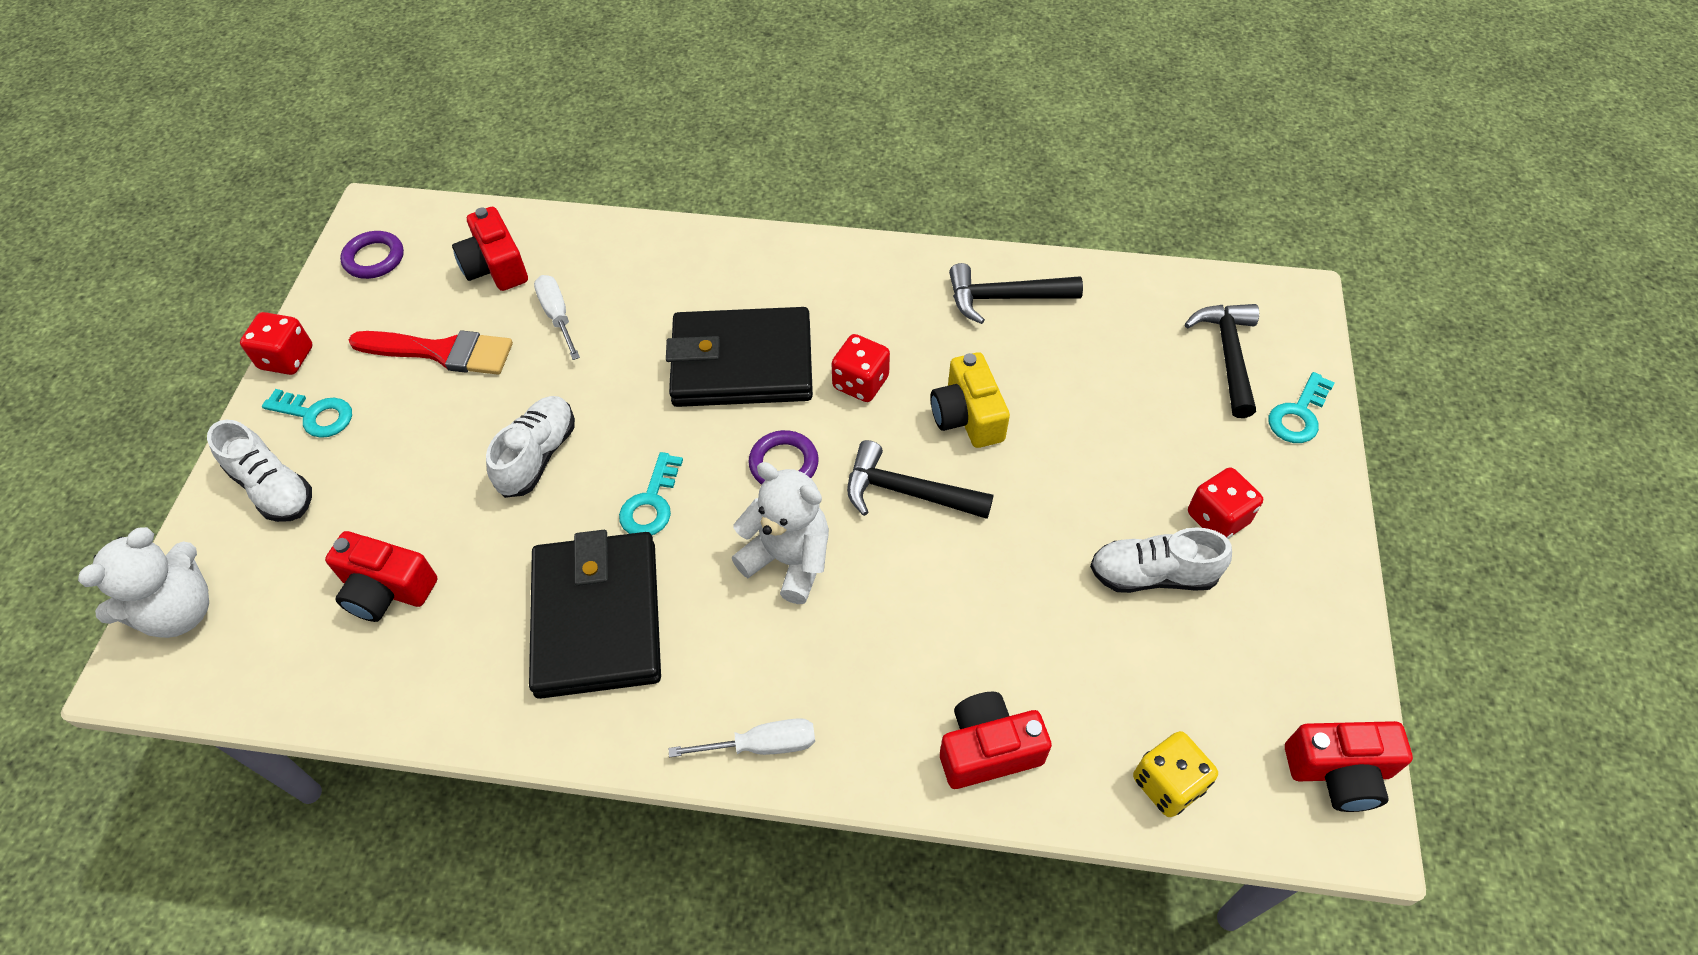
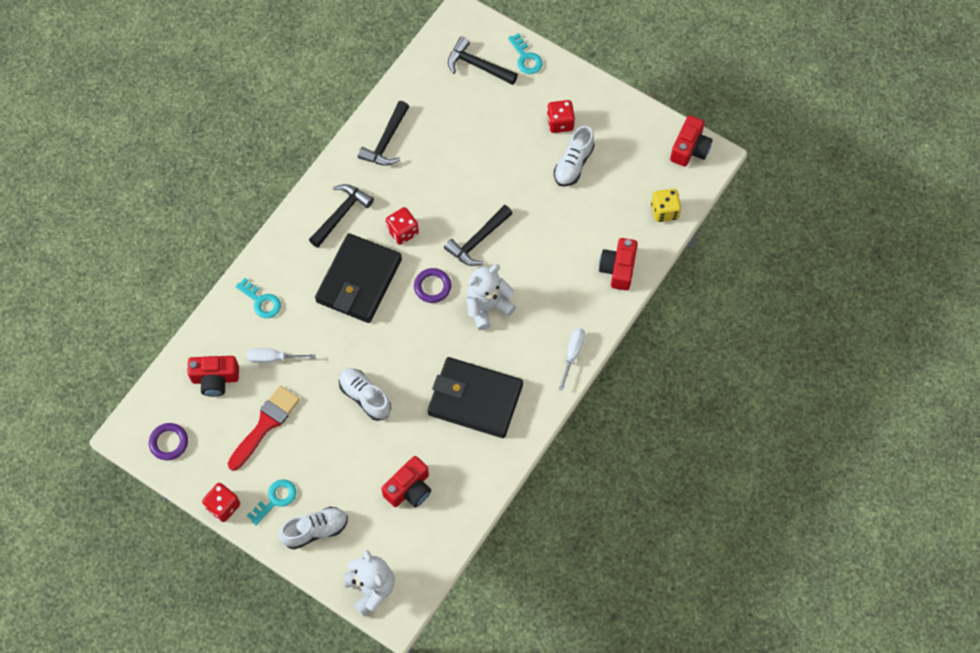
camera: 65 degrees left, 10 degrees up
(651, 503) = (423, 354): turquoise key -> turquoise key (261, 301)
(844, 296) = (341, 214): none -> black hammer
(967, 416) = (449, 194): yellow camera -> none

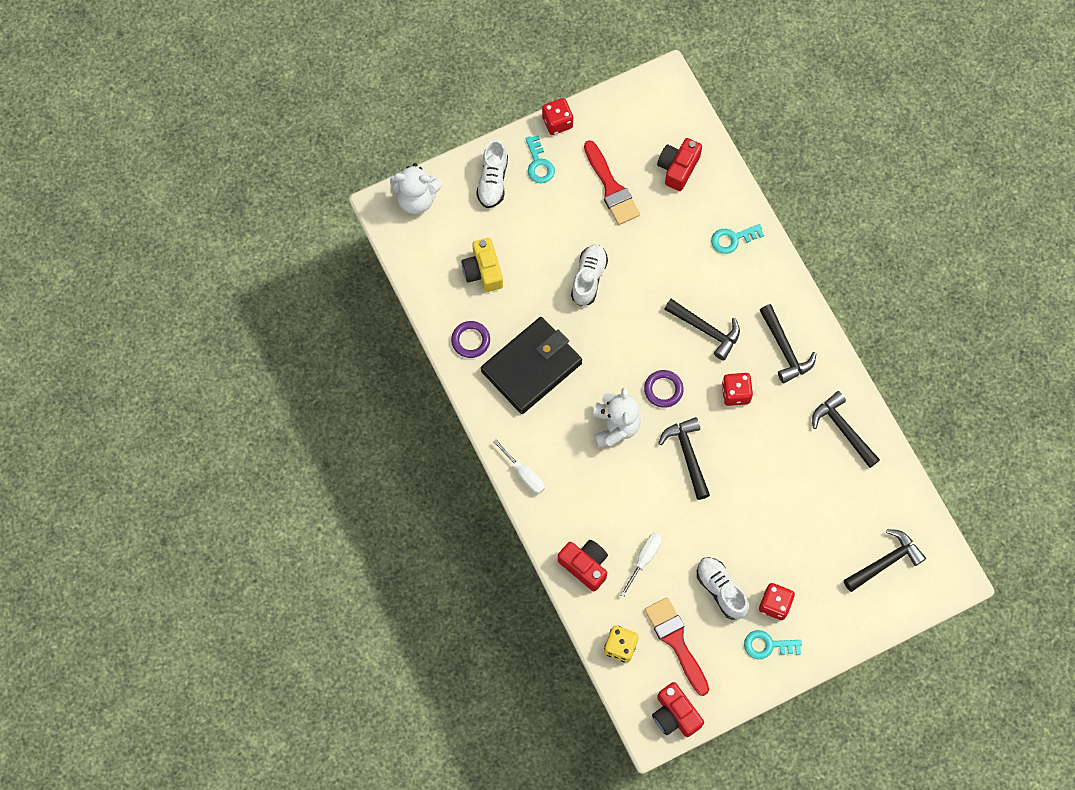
camera: 120 degrees right, 5 degrees up
(169, 442) = (640, 107): purple ring -> purple ring (470, 340)
(273, 358) = (670, 223): white screwdriver -> white screwdriver (644, 559)
(359, 280) = (706, 330): black wallet -> black hammer
(365, 397) = (589, 278): white shoe -> white shoe turned 60 degrees counterclockwise
(409, 489) = (483, 271): red camera -> yellow camera
(526, 58) = (869, 614): turquoise key -> turquoise key (767, 645)
(634, 175) = (676, 641): none -> red brush

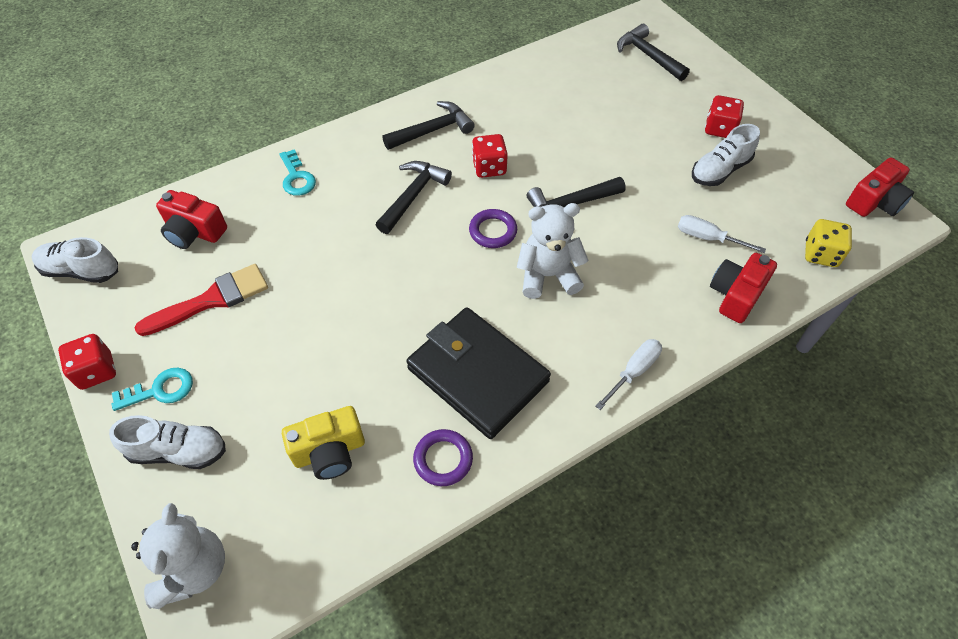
camera: 95 degrees left, 15 degrees down
(589, 278) = (344, 317): white shoe -> white shoe (81, 271)
(676, 641) = (792, 205): red brush -> none
(767, 645) = (765, 133): turquoise key -> none
(842, 429) = (517, 86): black hammer -> none

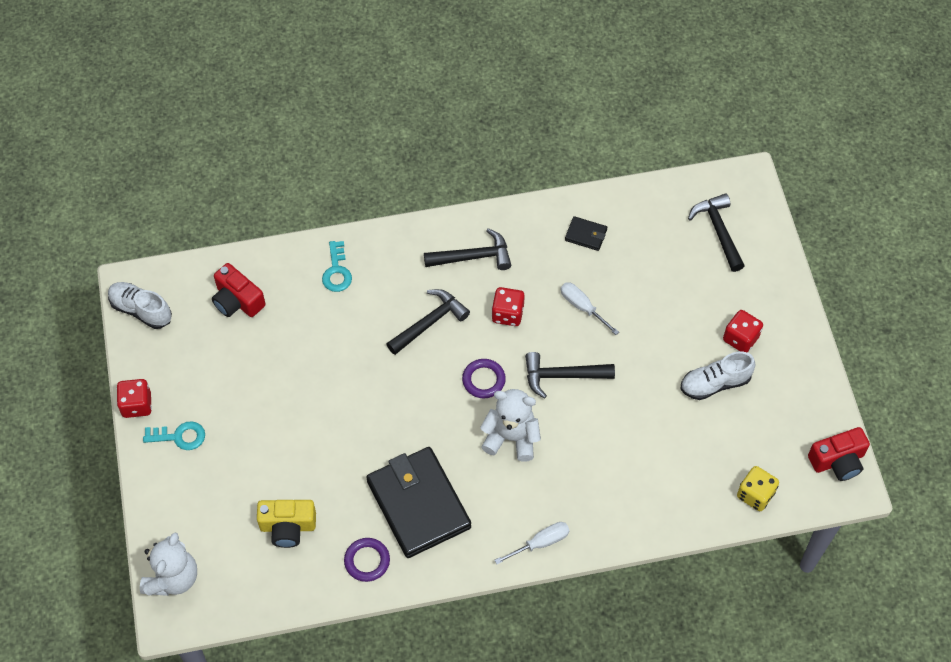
camera: 20 degrees right, 5 degrees up
(178, 451) = (182, 490): white shoe -> none
(212, 300) = (236, 371): red brush -> none
(531, 87) = (586, 235): none -> black wallet
(708, 238) = (665, 447): white screwdriver -> white screwdriver (583, 307)
(736, 295) = (659, 507): red camera -> none

